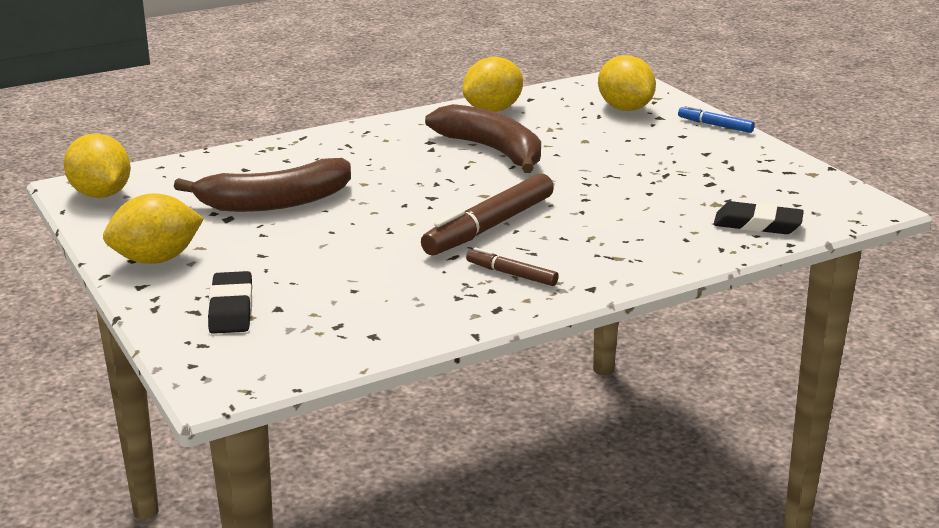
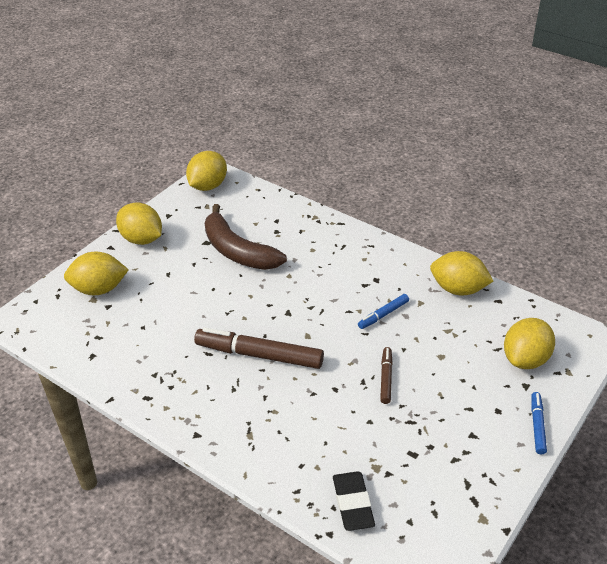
camera: 65 degrees right, 15 degrees up
(231, 309) = (99, 289): black eraser -> yellow lemon
(493, 151) = (383, 315): brown banana -> blue marker
(511, 274) = (196, 388): brown marker -> brown marker (386, 378)

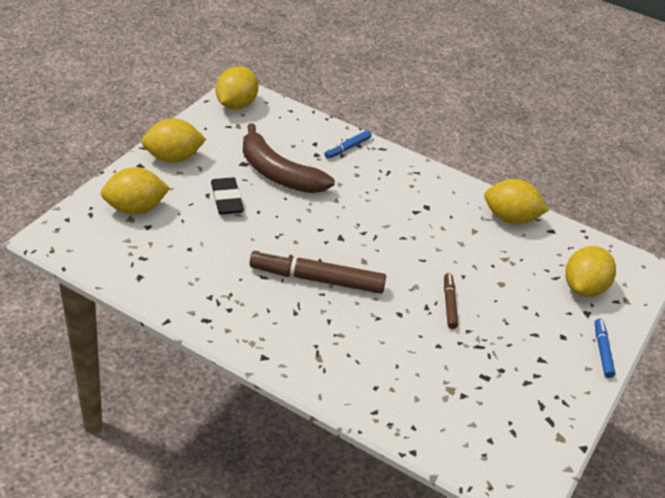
camera: 10 degrees left, 0 degrees up
(142, 239) = (173, 158): yellow lemon -> yellow lemon turned 45 degrees counterclockwise
(353, 503) = (432, 423): black eraser -> black eraser (227, 199)
(383, 315) = (438, 242): blue marker -> blue marker (347, 148)

